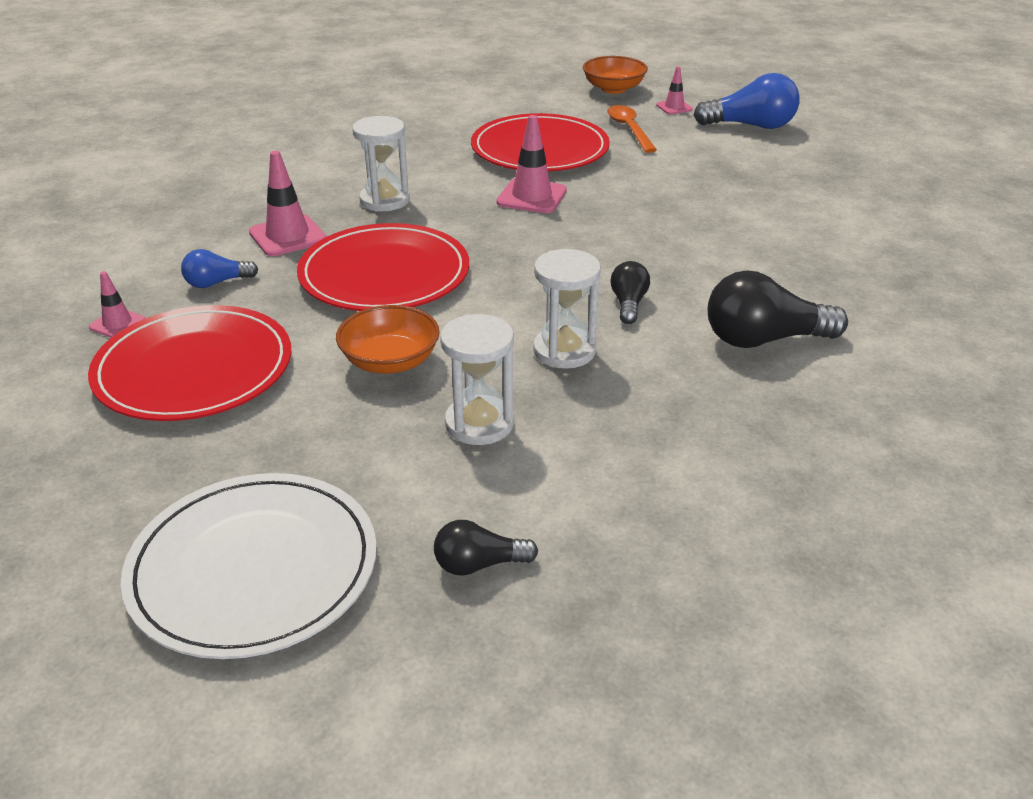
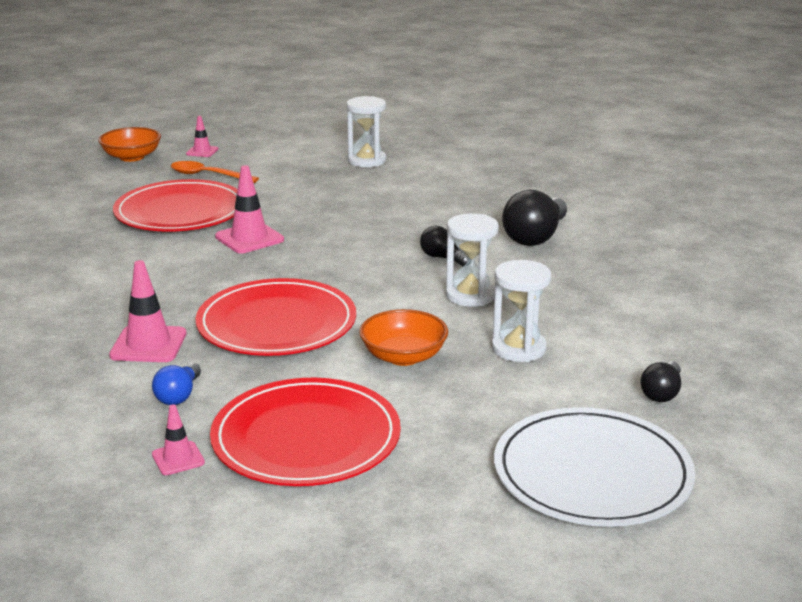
camera: 55 degrees left, 10 degrees down
(384, 200) = (157, 290): white hourglass -> white hourglass (367, 161)
(751, 126) = (275, 143): blue light bulb -> none

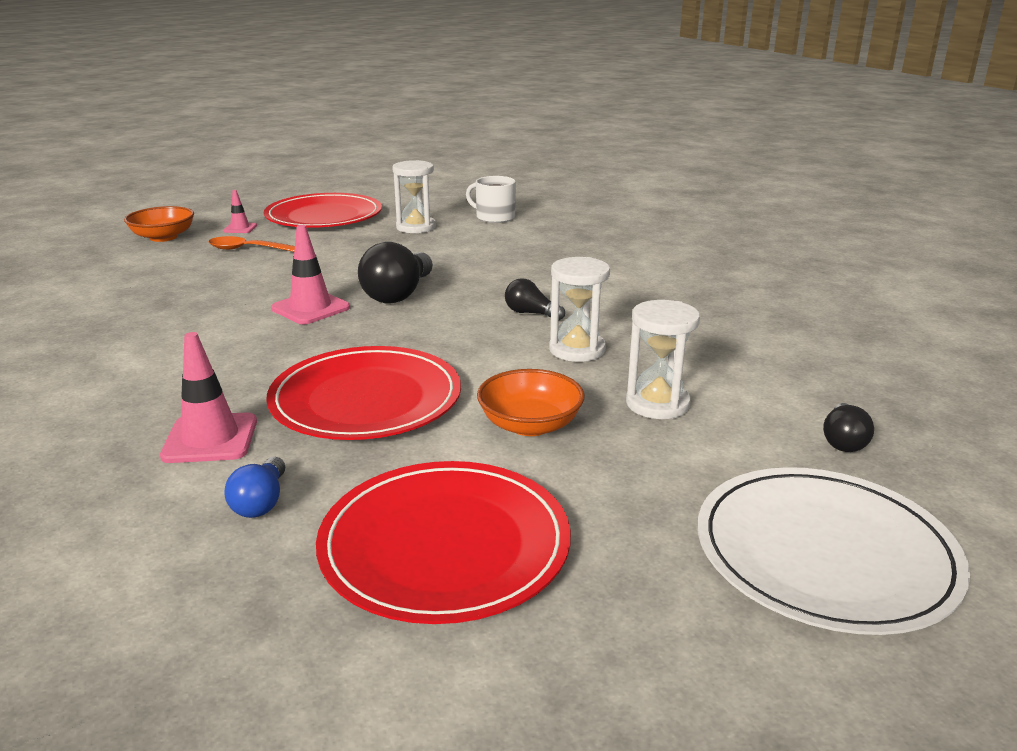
camera: 10 degrees left, 0 degrees up
(178, 458) = (276, 596): pink traffic cone -> none
(180, 212) = (226, 286): red plate -> red plate (324, 216)
(447, 154) = (494, 217): none -> white mug
(535, 237) = (618, 286): black light bulb -> black light bulb (399, 294)

